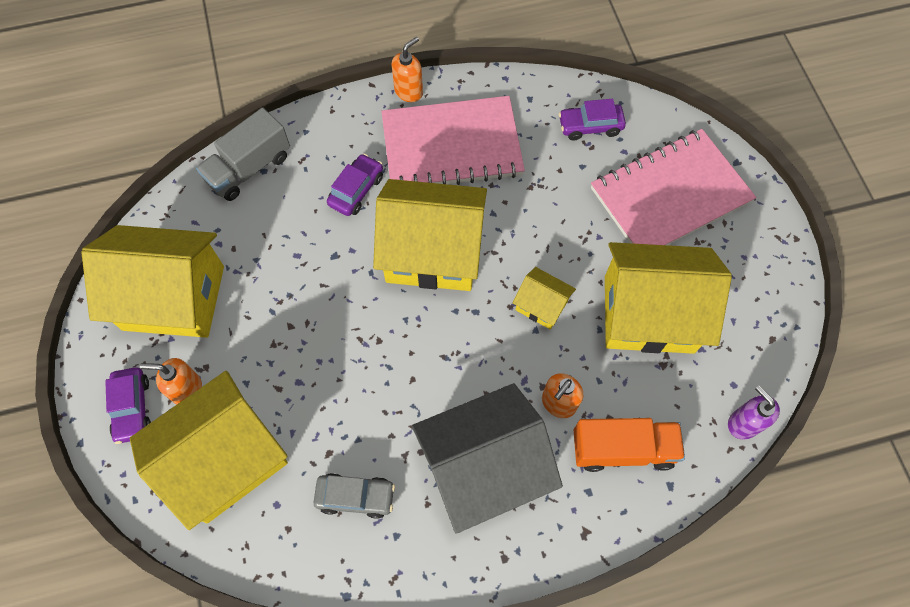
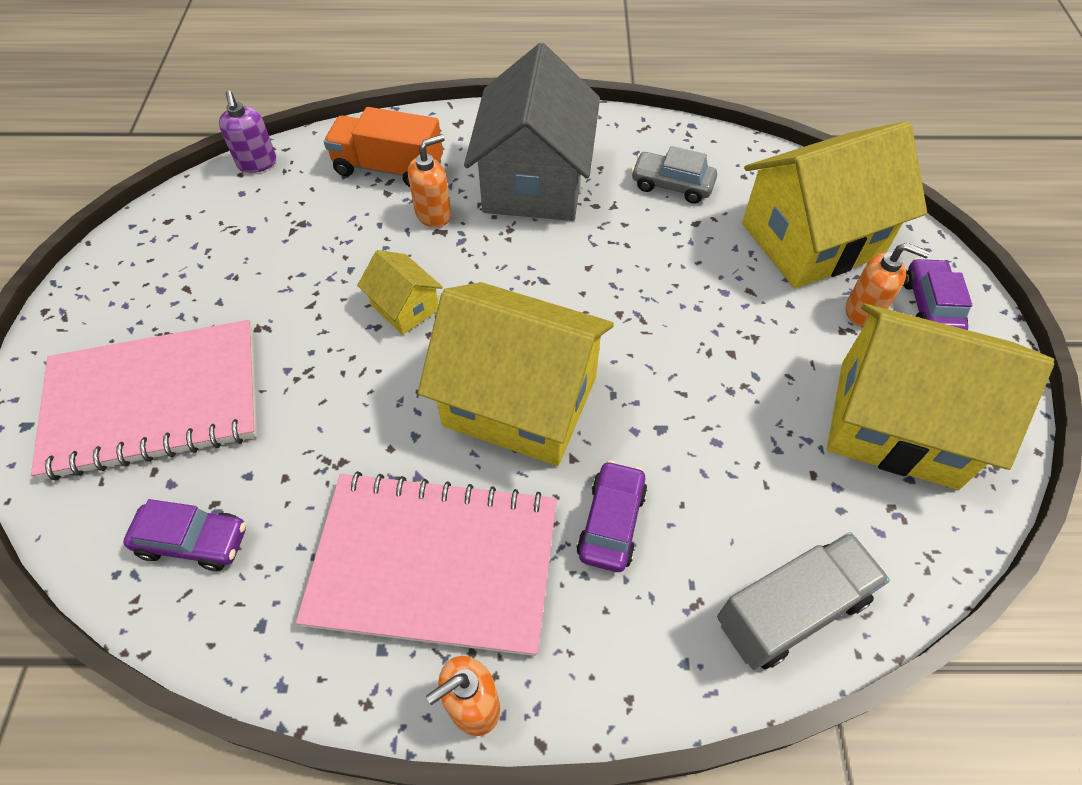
camera: 165 degrees left, 10 degrees down
(356, 190) = (611, 522): purple car -> purple car turned 150 degrees clockwise
(483, 467) = (534, 182): grey house -> grey house turned 75 degrees counterclockwise
(648, 314) = (283, 271): yellow house -> none

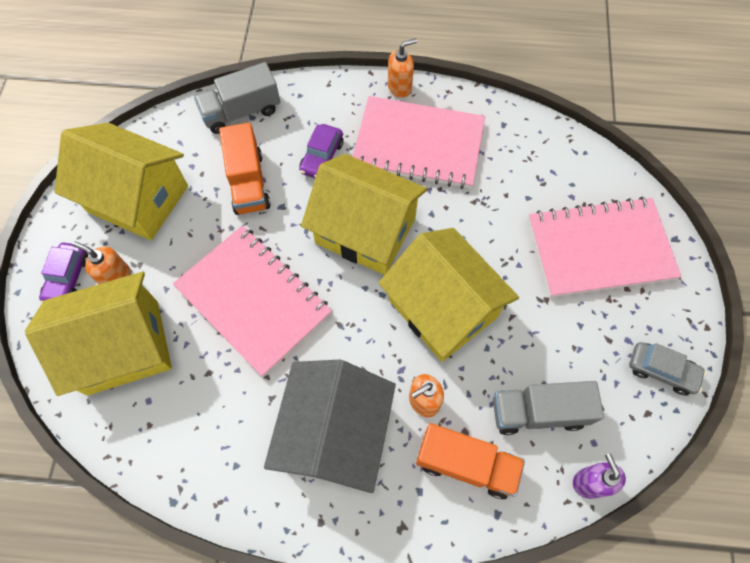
camera: 175 degrees left, 10 degrees up
(193, 541) = (549, 165): purple car -> none
(298, 214) = (538, 412): none -> grey truck
(405, 307) = (442, 309): yellow house -> yellow house, size x2.17
(665, 299) = (253, 300): none -> pink notebook
(672, 185) = (215, 418): grey car -> grey car (661, 370)
(728, 465) = (248, 182): none -> orange truck

